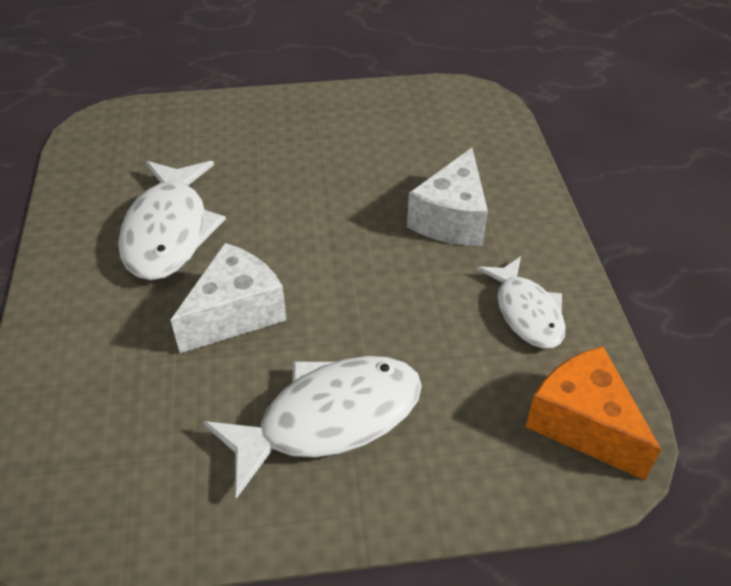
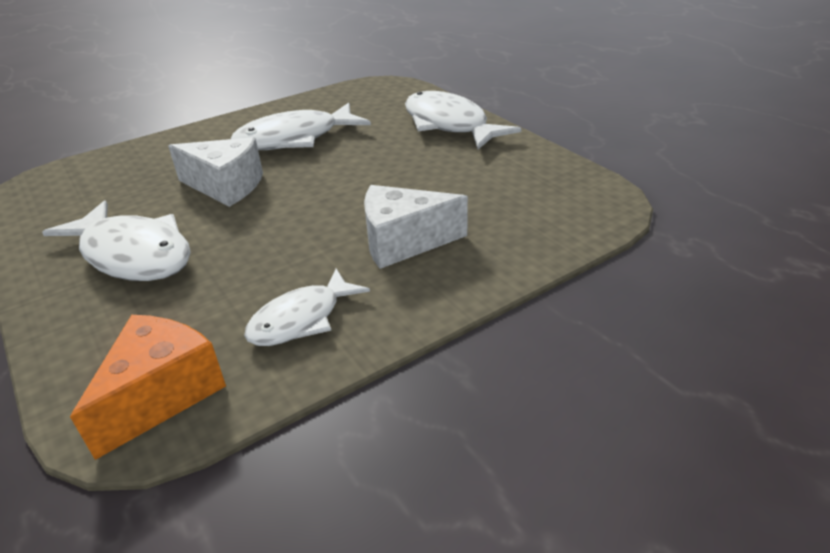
camera: 65 degrees right, 10 degrees down
(256, 118) = (449, 124): none -> white fish

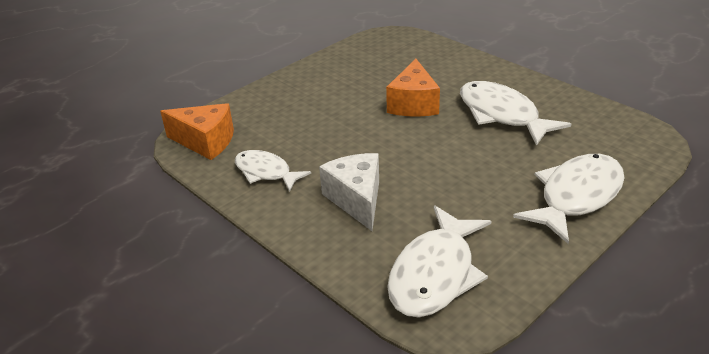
camera: 80 degrees right, 0 degrees up
(133, 254) = (324, 95): white fish -> white fish (435, 273)
(226, 186) = (413, 104): white cheese -> orange cheese

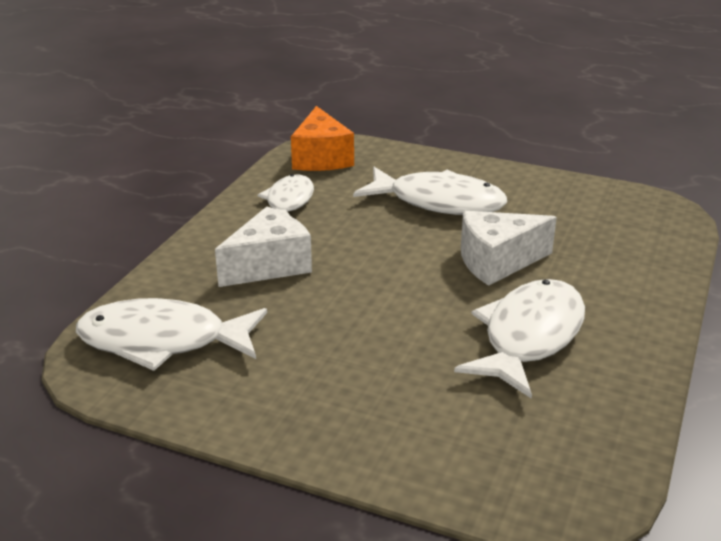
camera: 65 degrees right, 5 degrees down
(413, 104) = (497, 262): orange cheese -> white cheese
(576, 196) = (364, 431): white fish -> white fish (438, 202)

